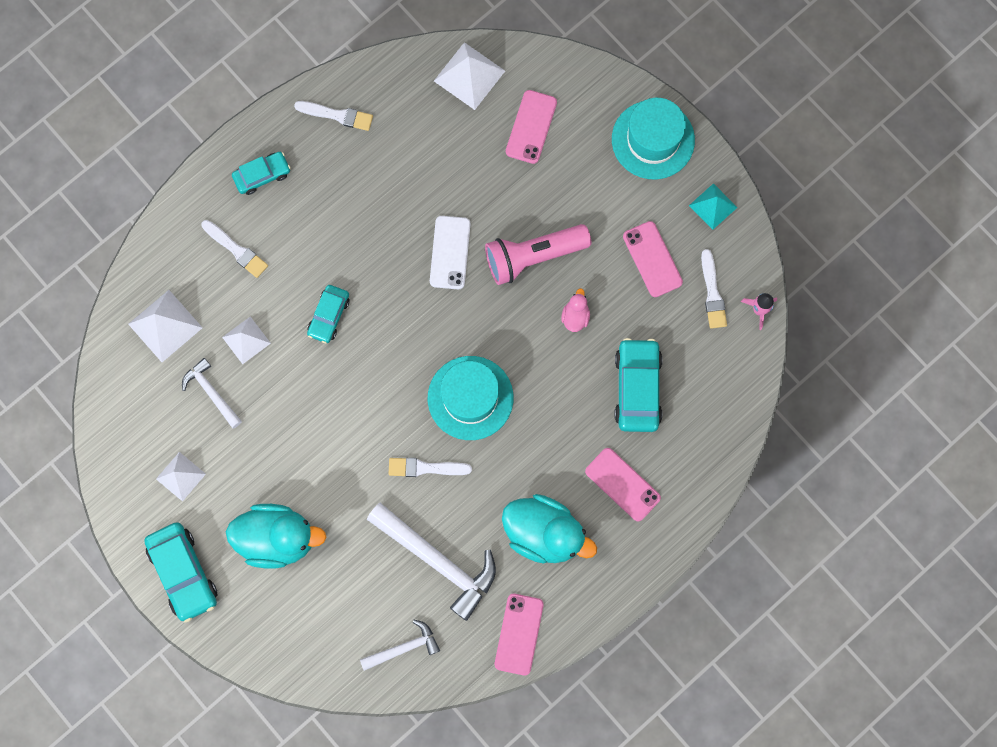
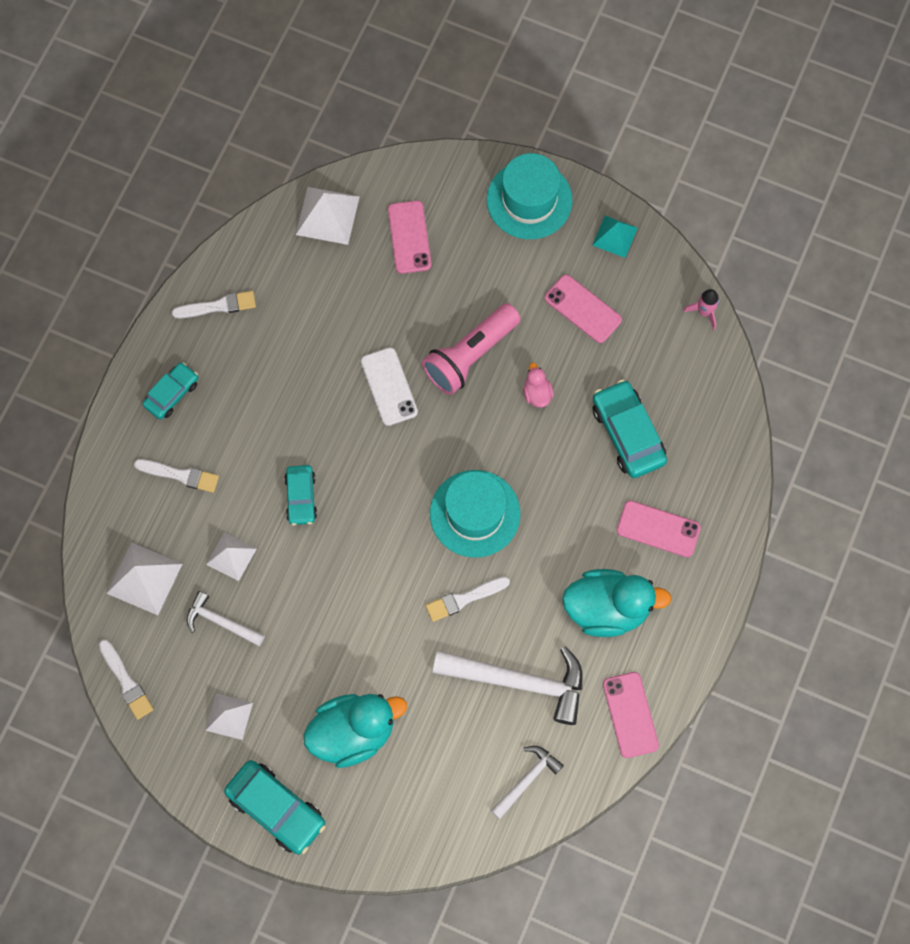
camera: 25 degrees left, 5 degrees down
(712, 293) = (654, 315): white brush -> white brush (126, 682)

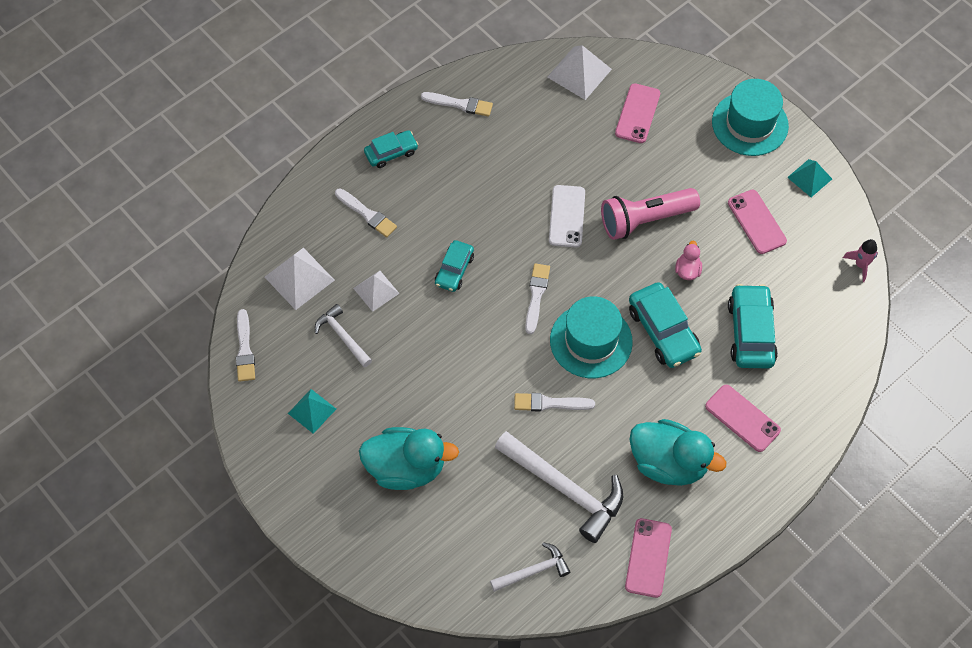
camera: 25 degrees right, 10 degrees down
(229, 716) = (312, 411): white pyramid -> turquoise pyramid
(276, 808) = (313, 499): turquoise car -> turquoise car (663, 331)
(398, 488) = (536, 295): none -> white brush

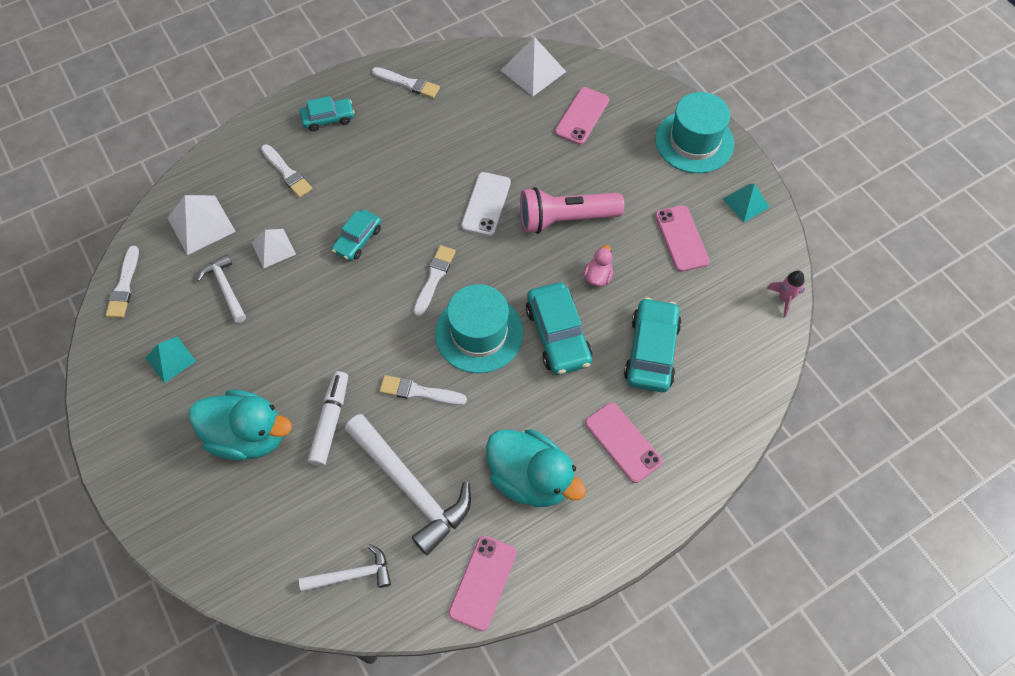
camera: 10 degrees right, 0 degrees up
(477, 443) = (331, 421): none -> white marker

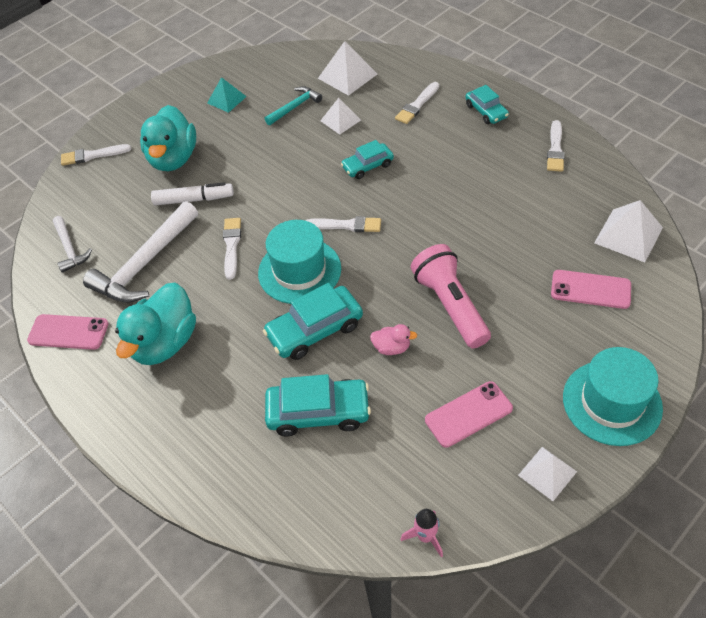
camera: 80 degrees right, 10 degrees down
(124, 286) = (280, 57): white brush -> white brush (92, 155)
(225, 288) = (295, 107): white hammer -> turquoise hammer
(358, 240) = (367, 166): turquoise car -> turquoise car turned 45 degrees counterclockwise
(486, 204) = (442, 240): white phone -> none
(623, 442) = (212, 408): pink phone -> none
(746, 203) = (547, 473): turquoise pyramid -> white pyramid

